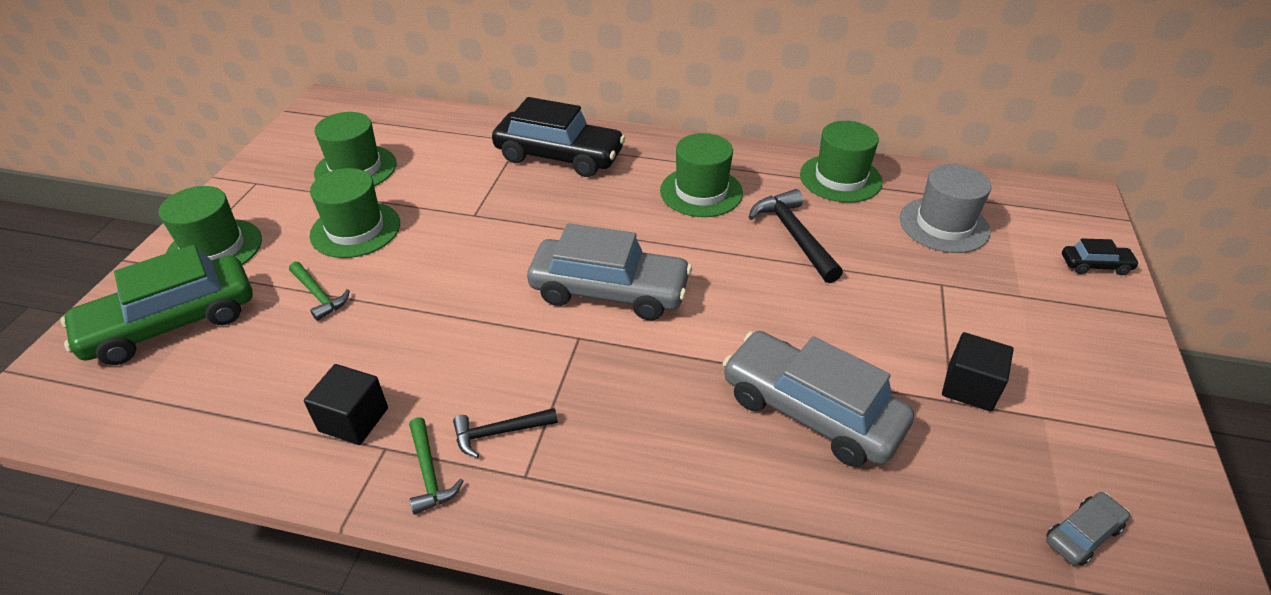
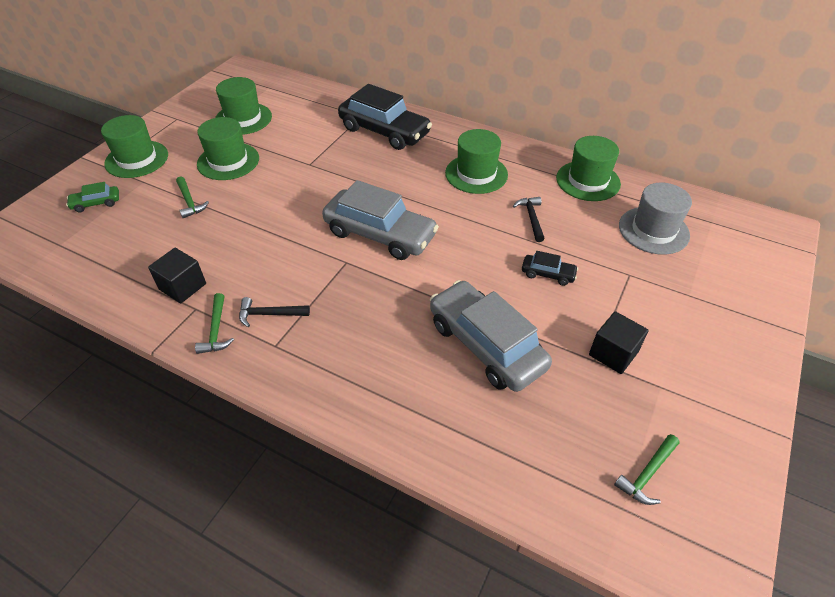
camera: 15 degrees right, 5 degrees up
(172, 323) = (96, 203): green car -> green car, size x0.45
(794, 236) = (531, 218): black hammer -> black hammer, size x0.62
(1082, 534) = (647, 474): grey car -> green hammer
(1095, 265) = (764, 283): black car -> black car (548, 274)

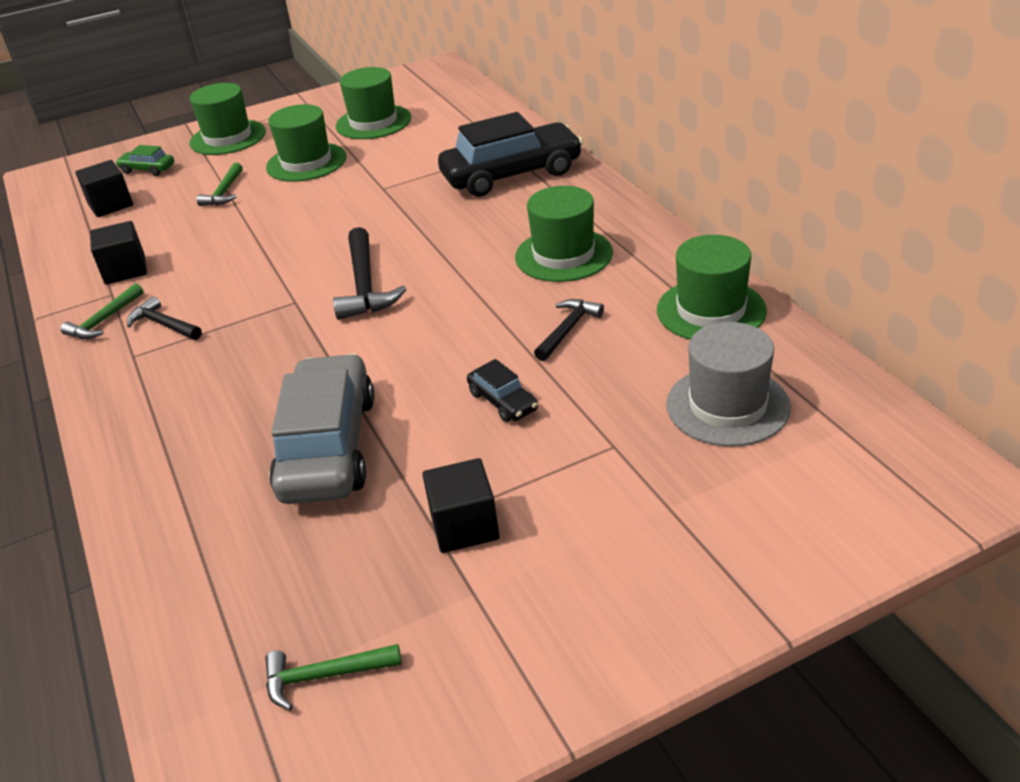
camera: 40 degrees right, 10 degrees down
(99, 241) = (110, 205): none -> black cube
(380, 234) = (365, 285): grey car -> black hammer
(384, 131) = (511, 174): black car -> black car turned 90 degrees counterclockwise

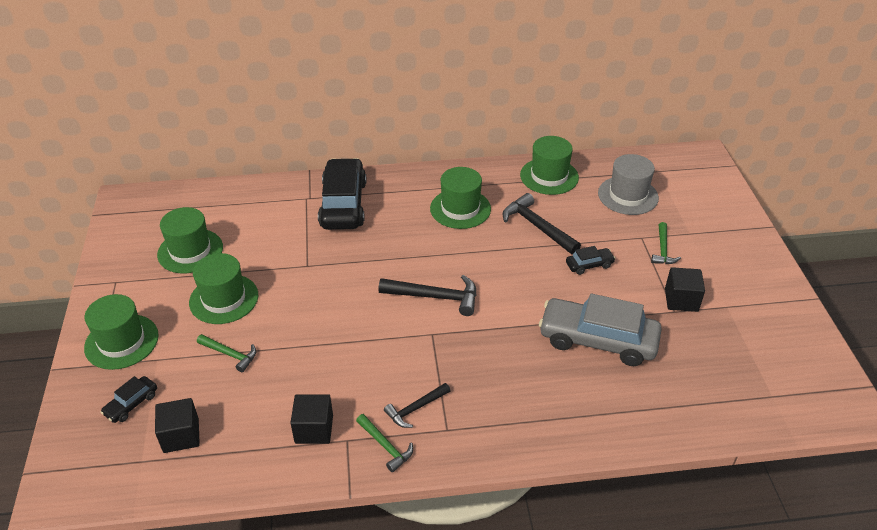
camera: 75 degrees left, 5 degrees up
(147, 169) = (131, 404): green car -> black car
(324, 676) = (767, 367): green hammer -> green hammer (663, 249)
(568, 330) = (537, 226): black hammer -> black hammer, size x1.62

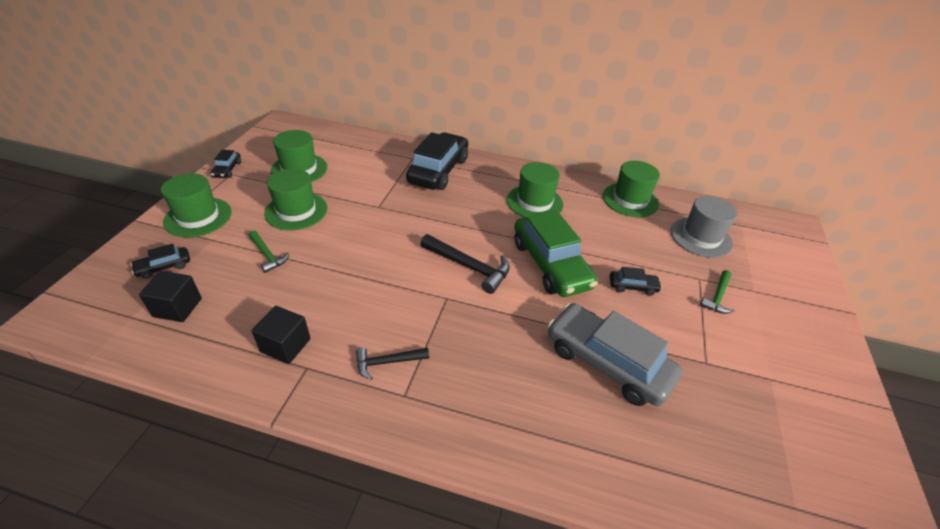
camera: 20 degrees right, 0 degrees up
(108, 278) = (227, 170): none -> black car
(385, 446) = (336, 388): green hammer -> none
(508, 269) = (550, 264): none -> green car
(537, 226) = (597, 237): black hammer -> none
(681, 300) = (718, 353): black cube -> none

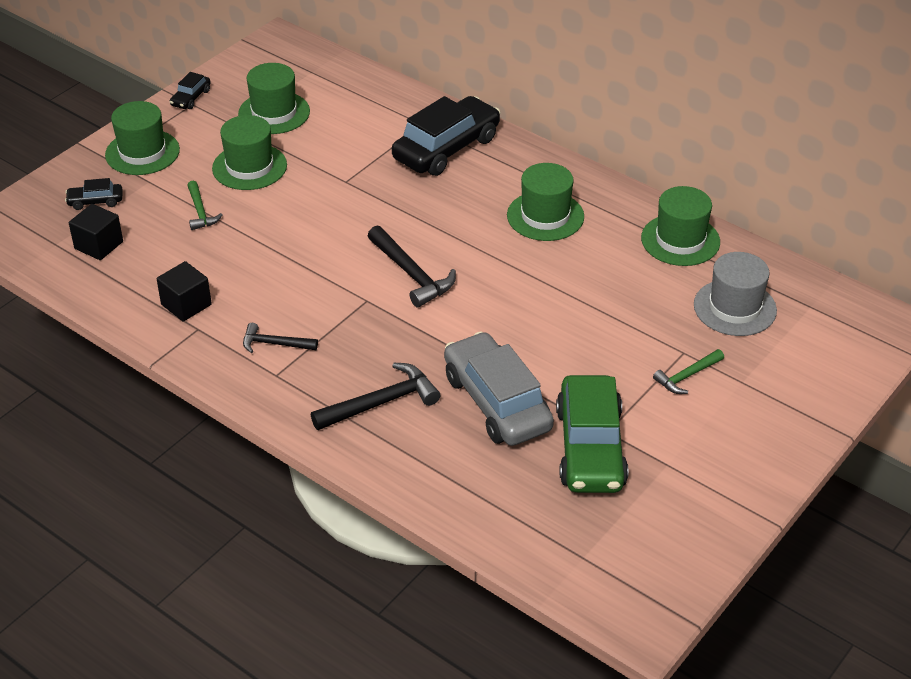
camera: 25 degrees right, 0 degrees up
(515, 395) = (381, 403): none -> black hammer
(550, 264) = (509, 294): green car -> green car (590, 448)
(632, 286) = (590, 340): black car -> none

